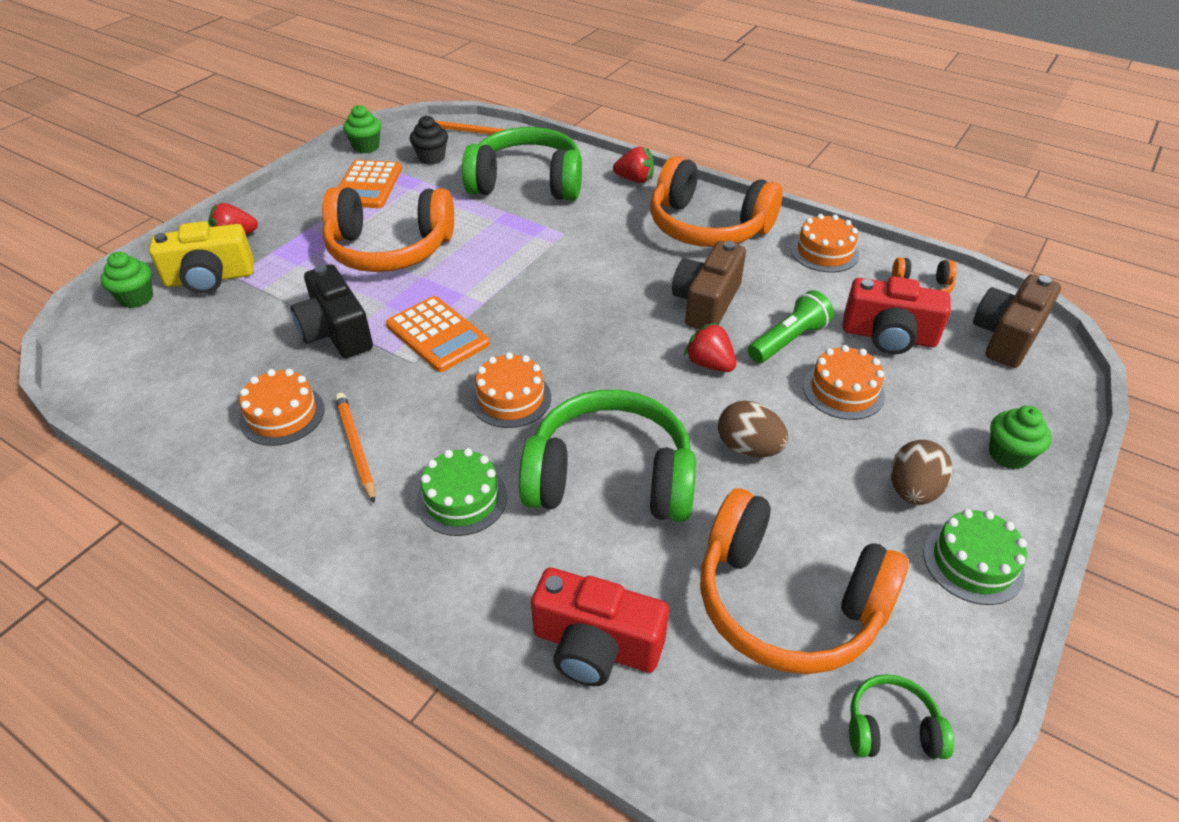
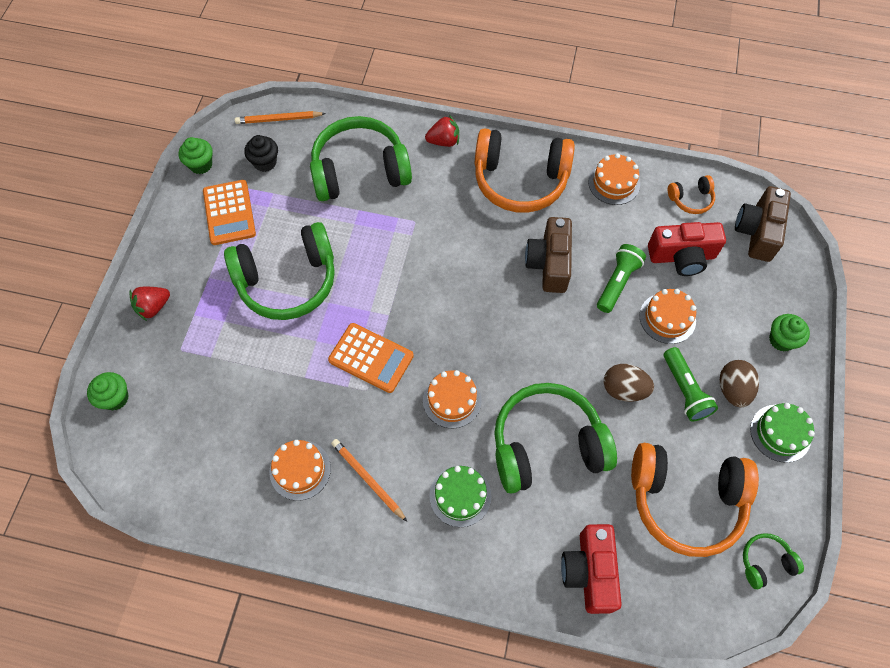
camera: 20 degrees left, 20 degrees up
(210, 278) = (161, 358): yellow camera -> none
(336, 332) = (294, 380): black camera -> none
(390, 249) = (287, 280): orange headphones -> green headphones
(595, 646) = (589, 572): red camera -> red camera turned 90 degrees clockwise
(709, 364) = (573, 323): red strawberry -> none
(838, 472) = (685, 390): none -> green flashlight

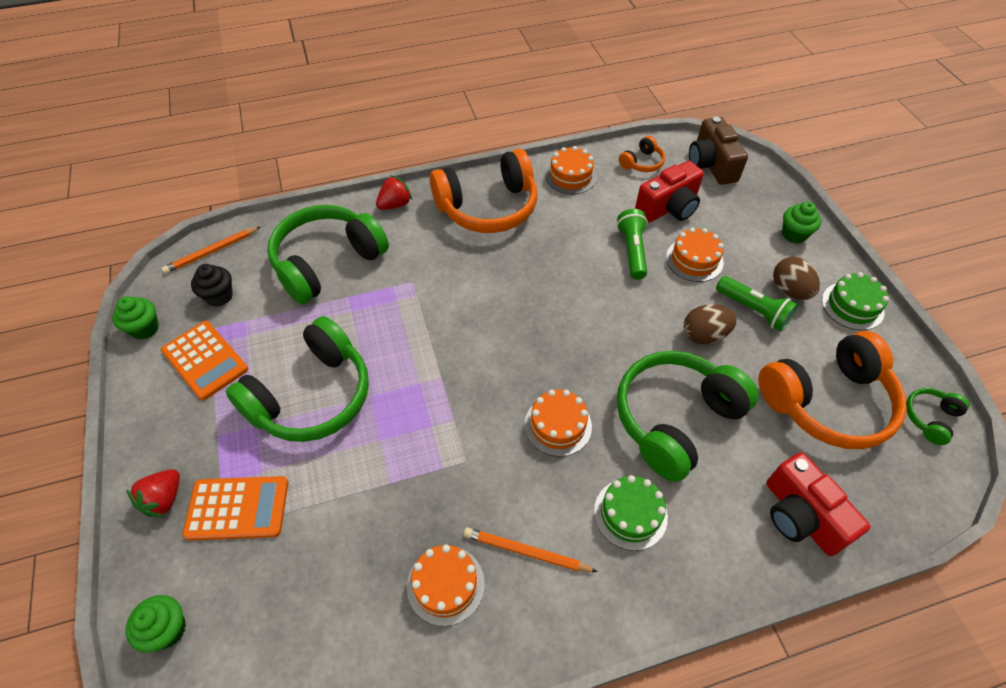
camera: 30 degrees left, 10 degrees down
(371, 358) = (449, 427): orange calculator -> orange calculator (237, 508)
(549, 263) = (562, 262): brown camera -> none

